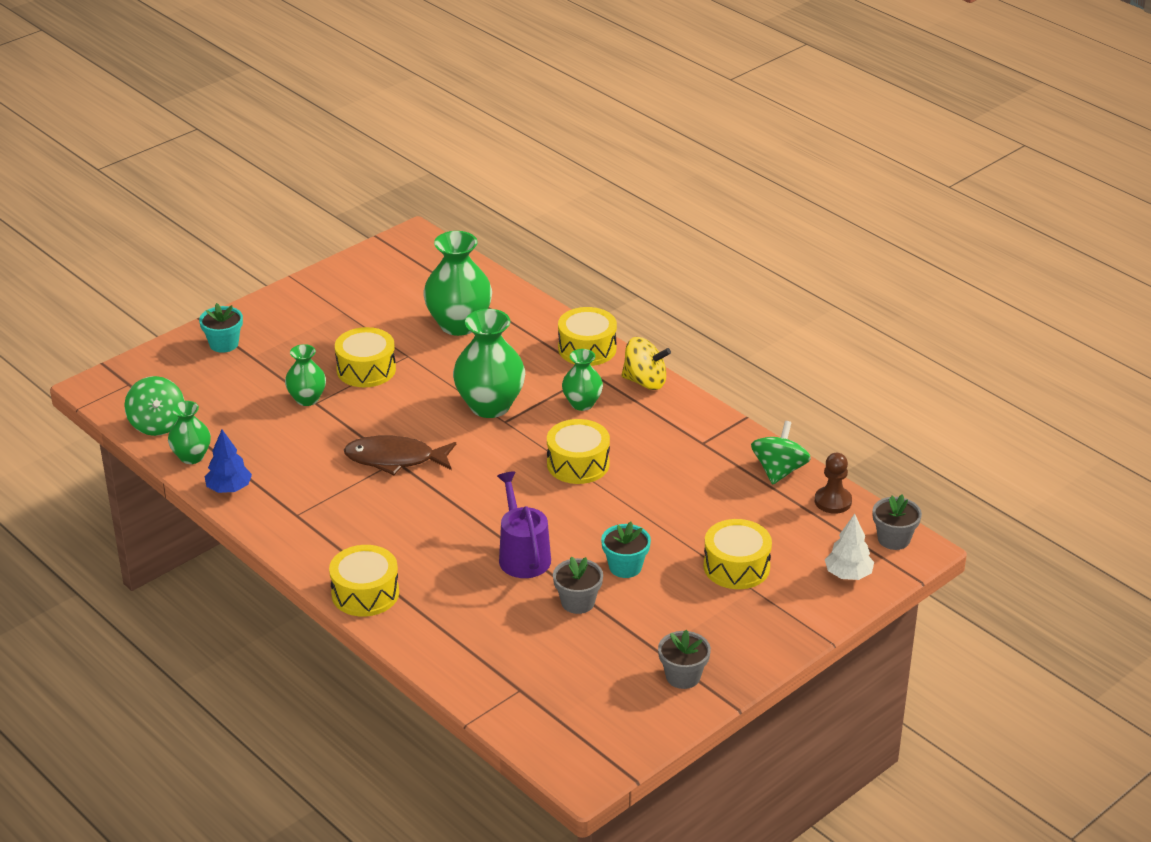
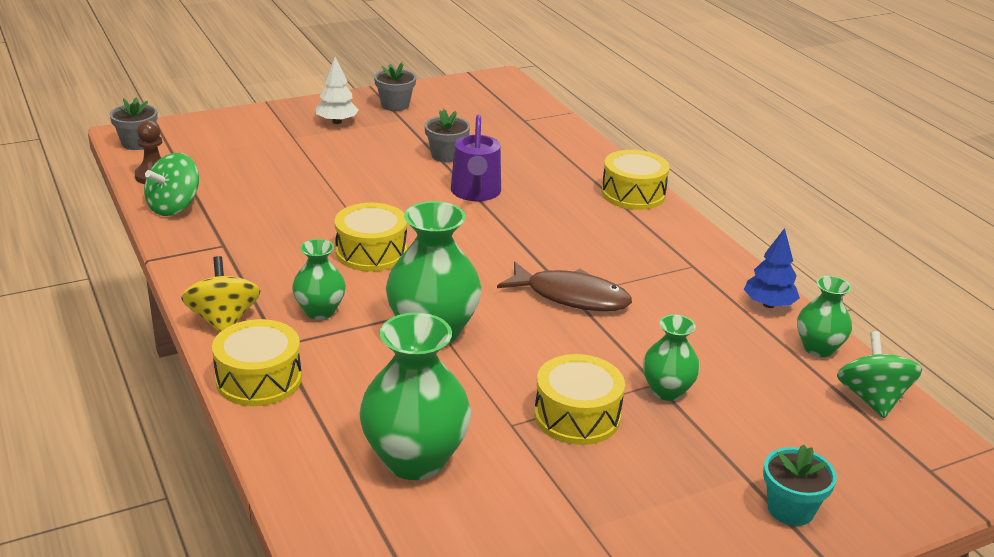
camera: 165 degrees left, 5 degrees down
(625, 567) = (388, 168): turquoise flower pot -> none
(645, 381) = (223, 320): yellow spinning top -> yellow spinning top turned 45 degrees clockwise
(736, 567) = (292, 151): yellow drum -> none
(848, 574) = (205, 131): white tree -> white tree (337, 122)

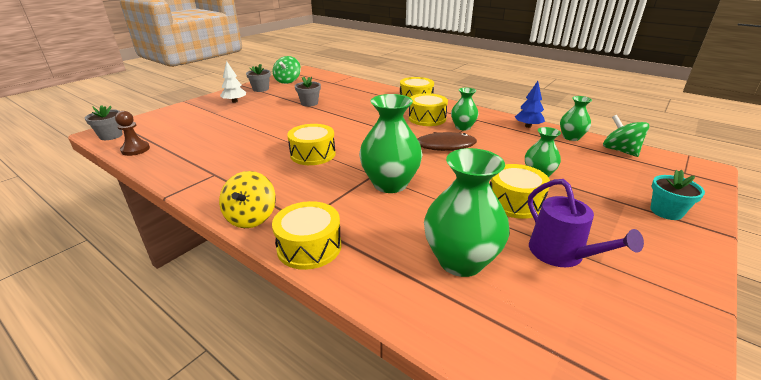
camera: 25 degrees left, 0 degrees up
(174, 207) = (162, 162): green spinning top -> green spinning top (288, 81)
(223, 320) = (251, 217): yellow spinning top -> yellow spinning top turned 135 degrees counterclockwise
(320, 311) = (312, 193): green vase -> green vase (463, 127)
(475, 192) = (341, 115): purple watering can -> purple watering can (561, 254)
(608, 239) = (427, 118): none -> yellow drum

